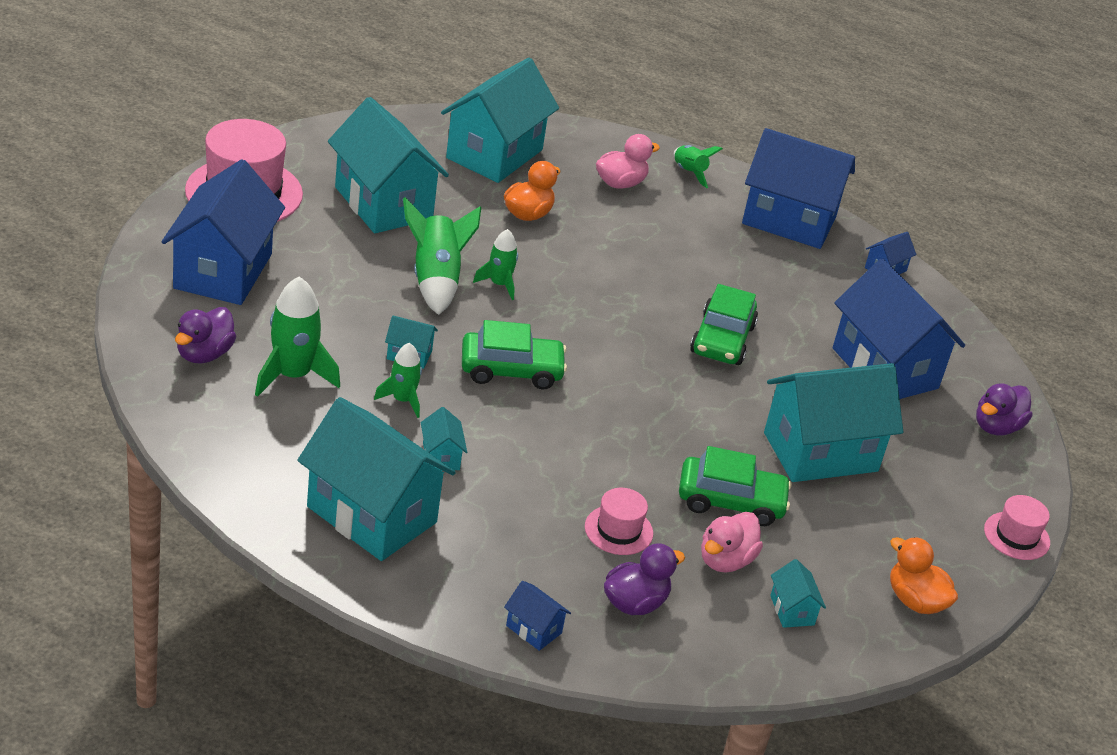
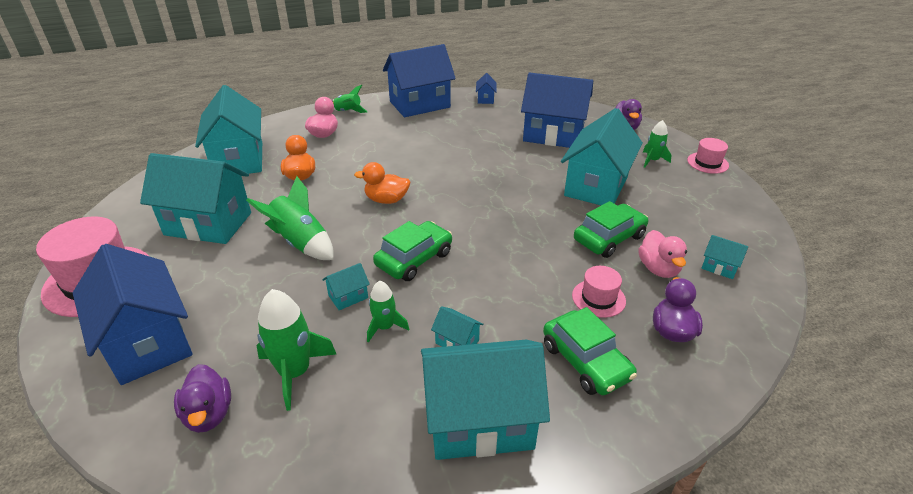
camera: 40 degrees left, 0 degrees up
(499, 284) = (338, 220): green rocket -> green rocket (652, 160)
(534, 629) = (667, 400): blue house -> none
(722, 339) = (478, 169): green car -> green car (585, 361)
(915, 601) = (738, 219): orange duck -> orange duck (386, 200)

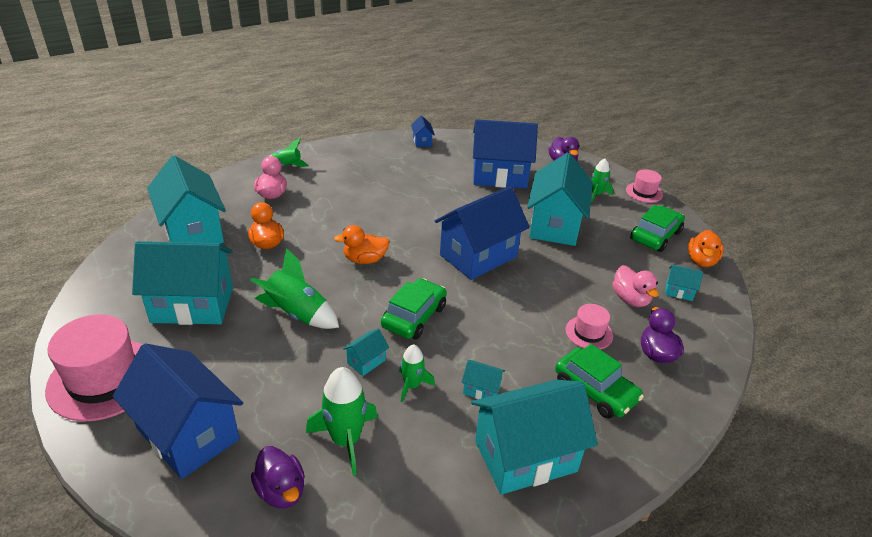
camera: 15 degrees left, 0 degrees up
(420, 104) = (358, 152): blue house -> blue house (478, 256)
(609, 238) = (581, 275): green car -> green car (655, 236)
(756, 238) = (701, 261): none -> orange duck

